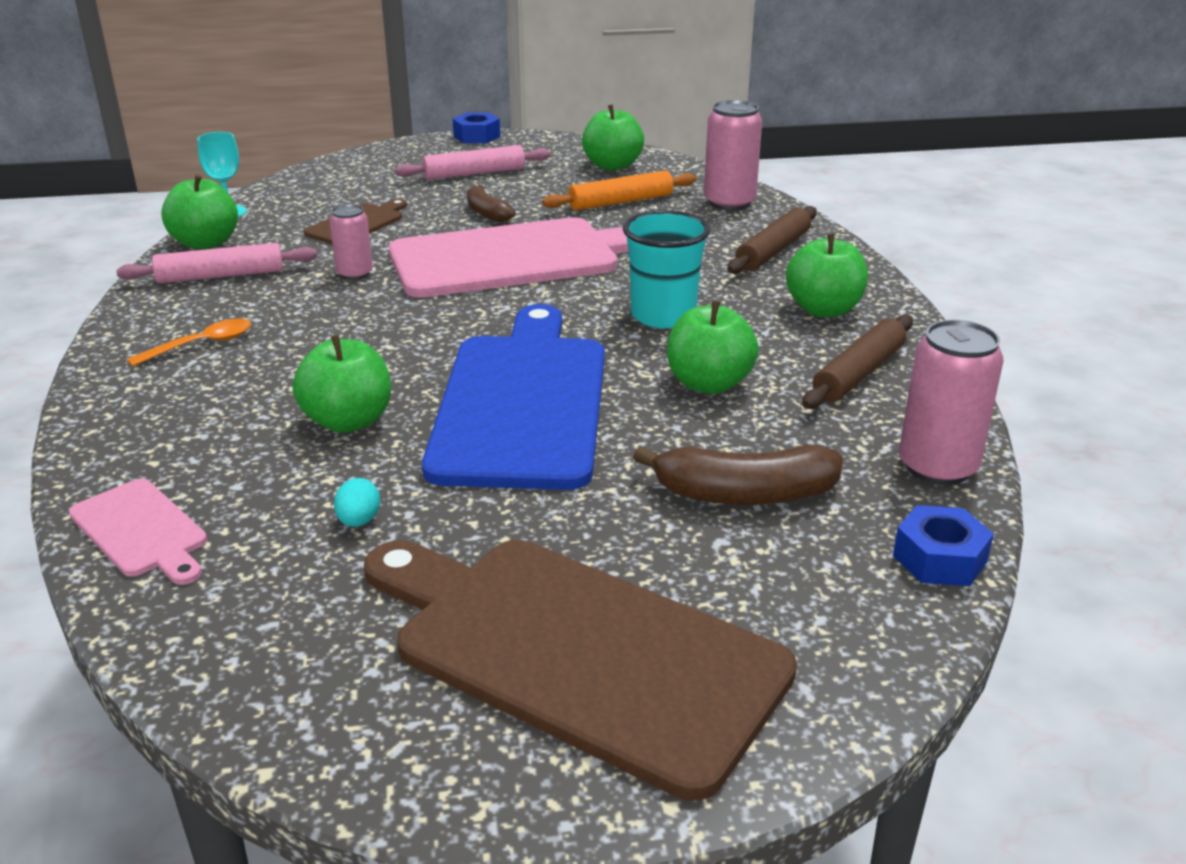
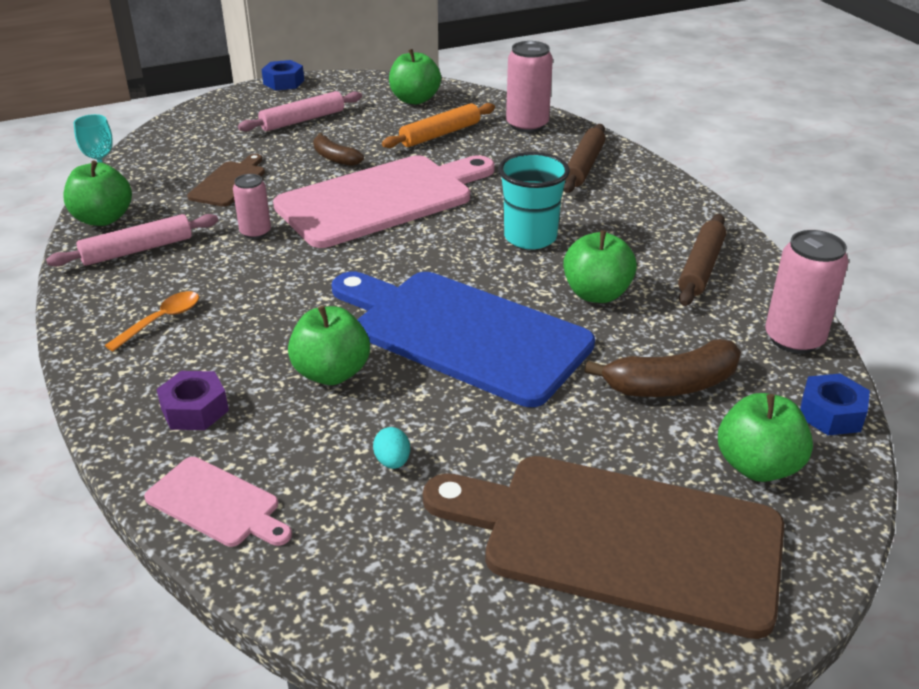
camera: 15 degrees left, 5 degrees up
(179, 435) = (194, 410): none -> purple nut
(523, 402) = (463, 333): blue cutting board -> blue cutting board turned 45 degrees counterclockwise
(823, 310) = (648, 215): green apple -> green apple (757, 466)

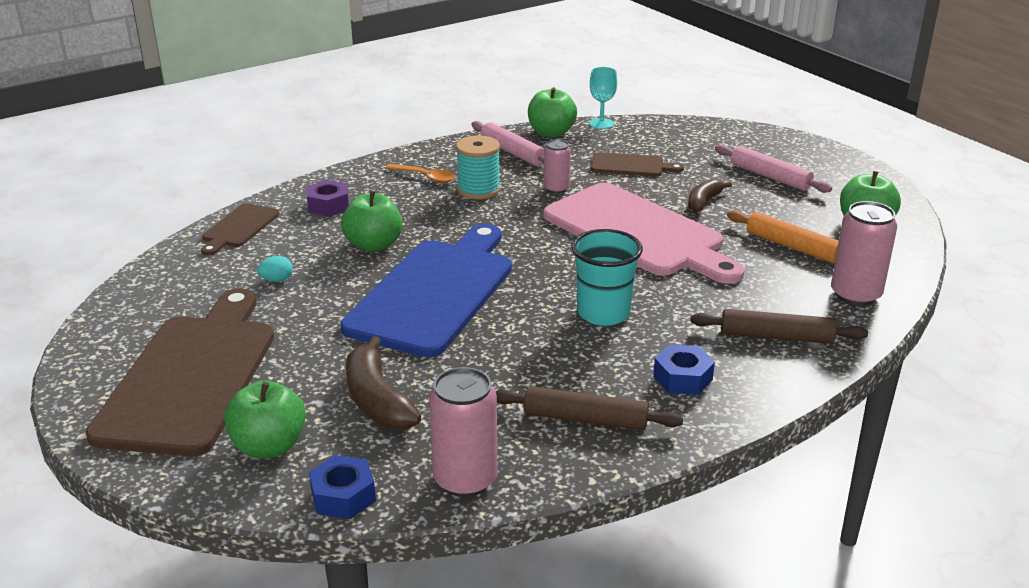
camera: 80 degrees right, 5 degrees down
(216, 504) = (239, 228): pink cutting board -> brown cutting board
(225, 283) = (478, 190): none -> turquoise spool
(283, 82) = (845, 156): blue nut -> blue nut (682, 378)
(596, 294) = (514, 355): green apple -> none

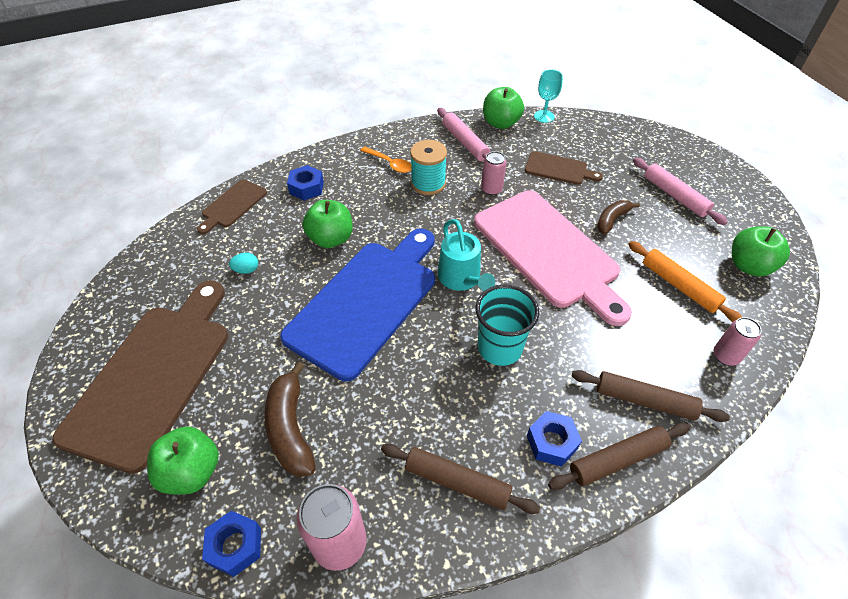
camera: 10 degrees right, 20 degrees up
(328, 205) = (306, 188): purple nut -> blue nut
(543, 263) = (461, 279): none -> turquoise watering can
(758, 383) = (617, 460): none -> brown rolling pin
(855, 294) = (725, 356): pink can -> pink can, size x0.61

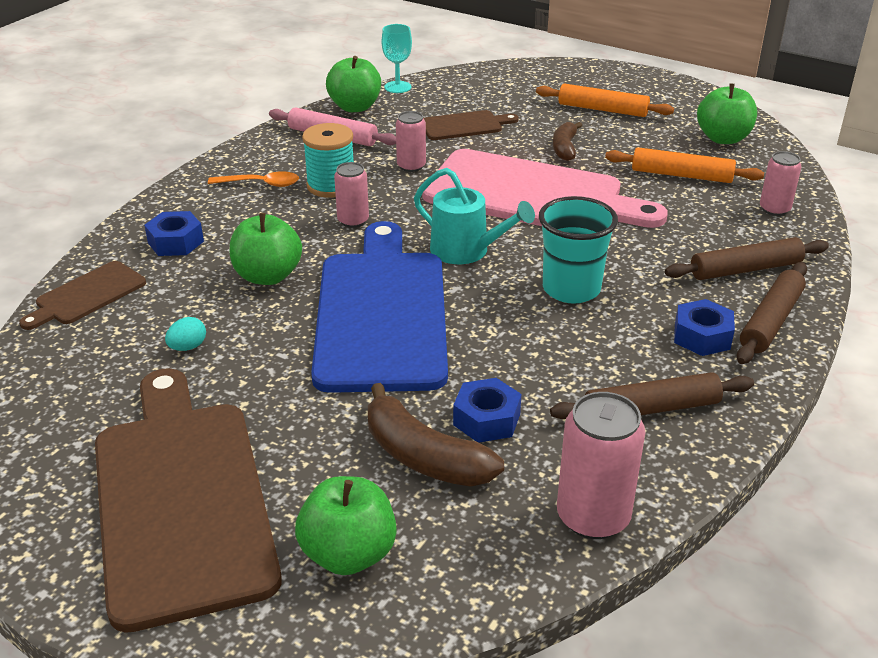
camera: 35 degrees left, 15 degrees down
(232, 205) = (87, 295): brown cutting board -> brown cutting board turned 45 degrees clockwise
(235, 546) = (483, 584): blue nut -> blue nut (486, 419)
(416, 219) = (353, 221): none -> pink can
(674, 196) = (602, 109): pink rolling pin -> orange rolling pin

